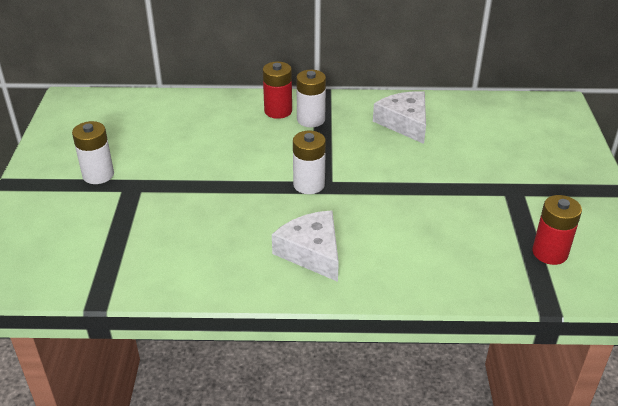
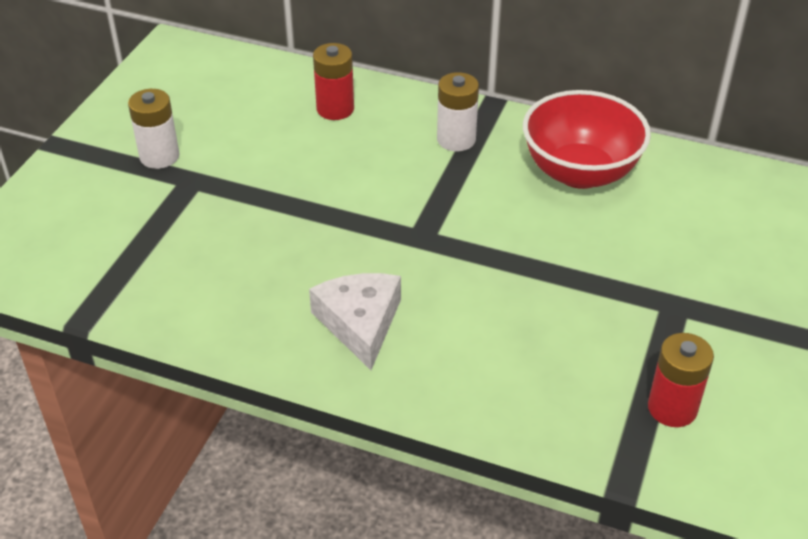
camera: 20 degrees right, 5 degrees up
(278, 111) = (420, 118): red battery -> red battery (335, 109)
(309, 184) = (405, 231): white battery -> none
(404, 123) = (580, 172): white cheese -> red bowl

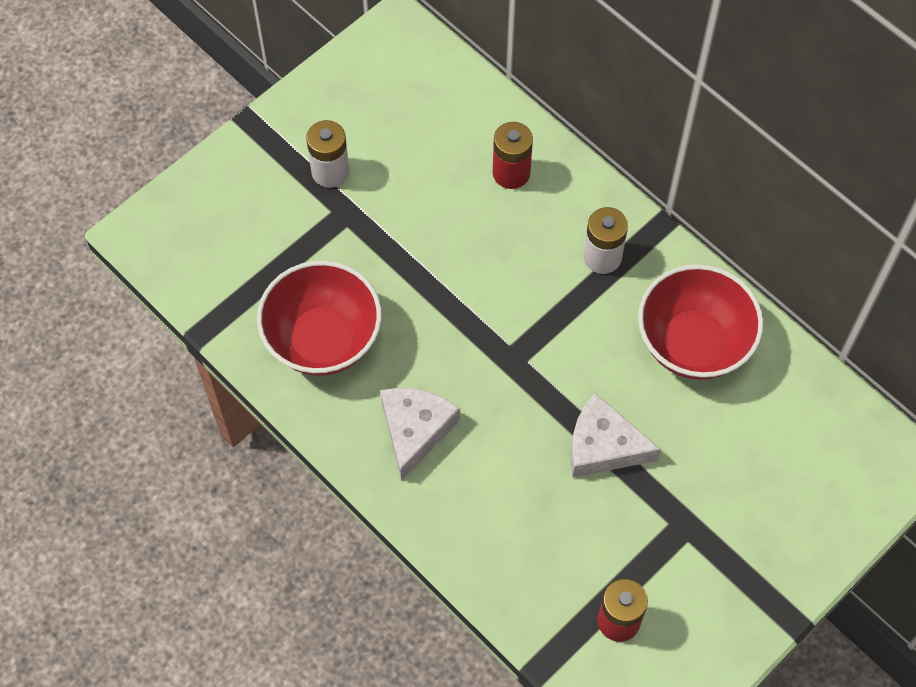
camera: 25 degrees right, 20 degrees up
(221, 282) = (323, 340): none -> red bowl
(554, 272) = (603, 446): none -> white cheese

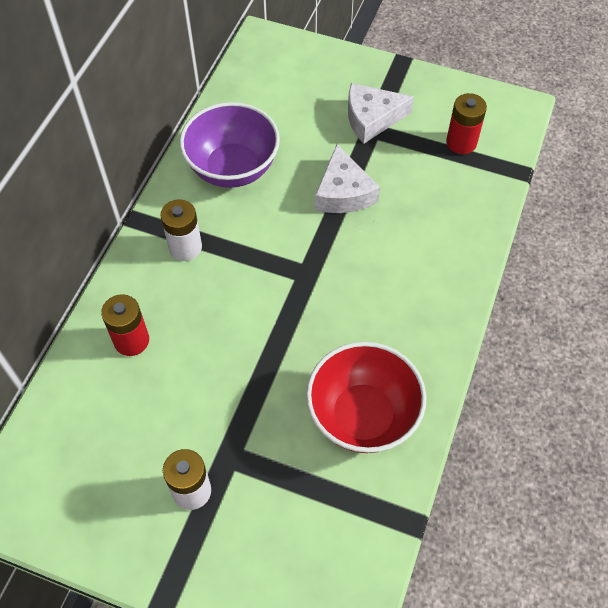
camera: 115 degrees left, 5 degrees down
(415, 430) = (402, 313): white cheese -> white cheese (372, 118)
(693, 343) = (233, 168): red bowl -> purple bowl

